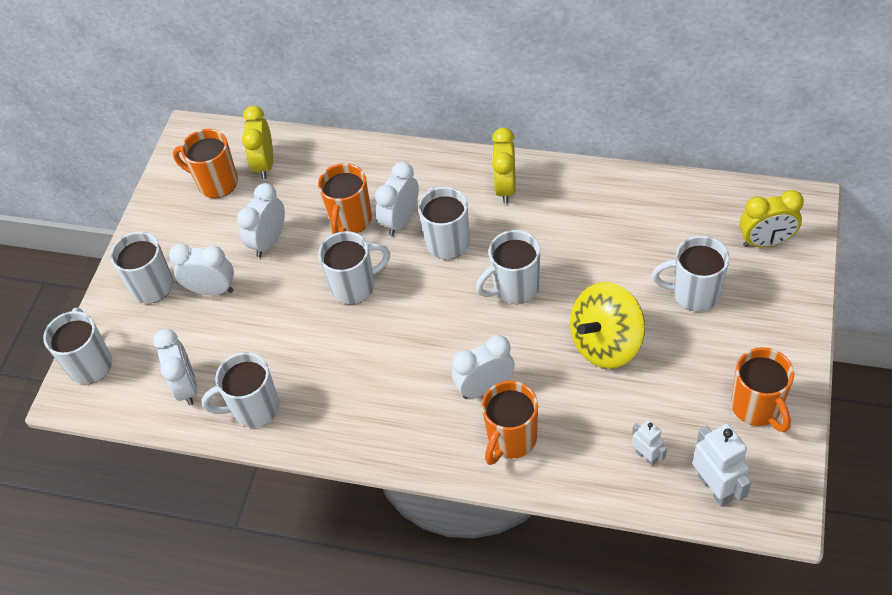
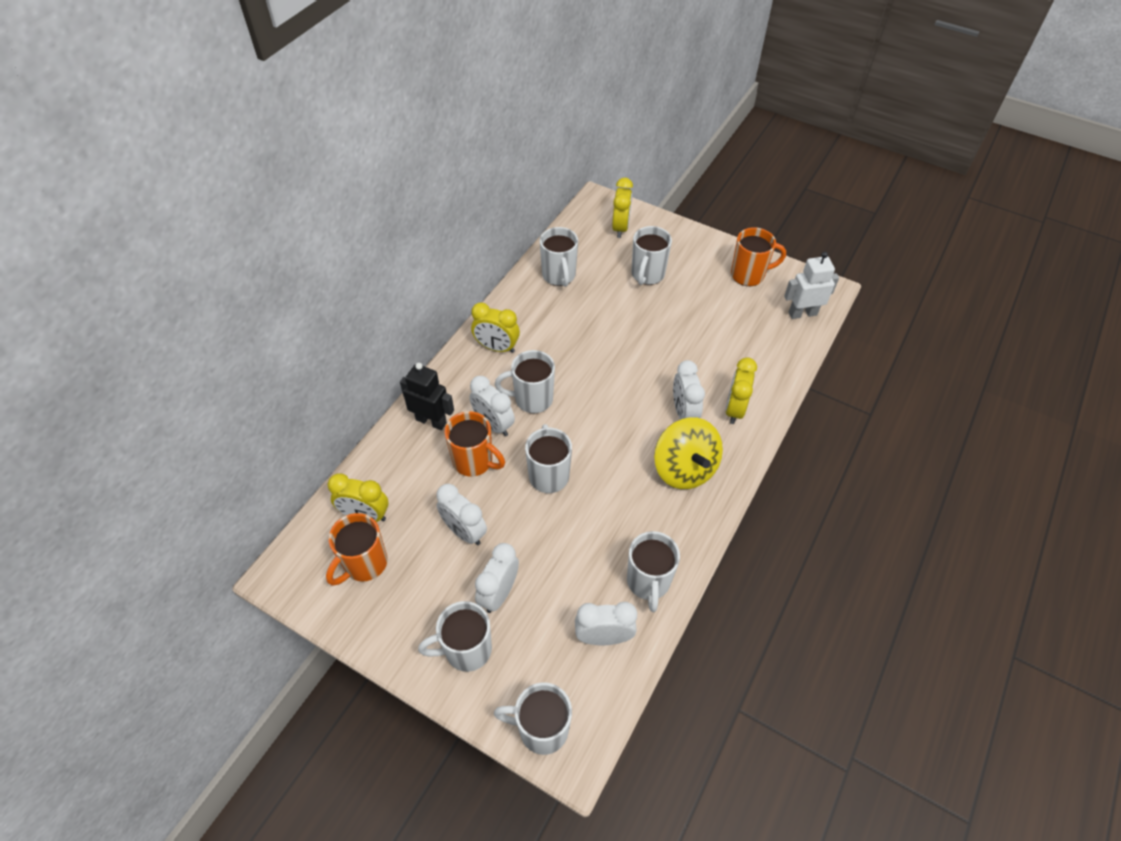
camera: 80 degrees left, 0 degrees up
(387, 170) = (431, 421): none -> black robot
(511, 439) = (734, 409): orange mug -> yellow clock
(514, 288) = (598, 369): white mug -> white mug (559, 276)
(606, 343) = (670, 332): yellow spinning top -> yellow spinning top (684, 468)
(646, 456) = (769, 339): white robot -> none

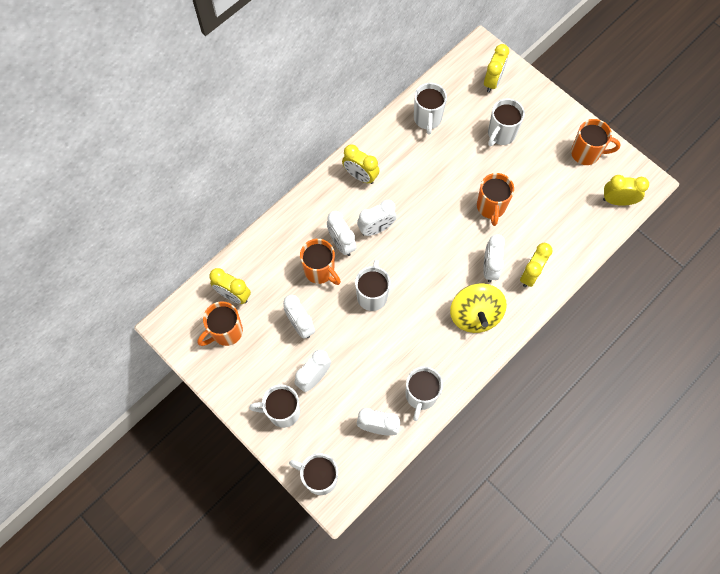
camera: 15 degrees right, 15 degrees up
(431, 421) = (296, 229): black robot -> none
(532, 399) = (376, 228): white mug -> white clock
(662, 349) = (491, 207): none -> orange mug
(802, 313) = (617, 201): white robot -> yellow clock

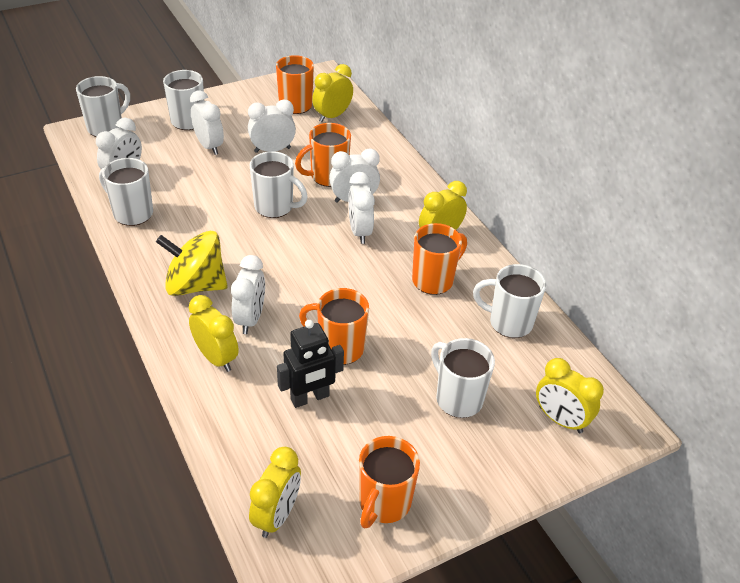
camera: 105 degrees right, 25 degrees down
(407, 169) = (434, 280): none -> orange mug
(490, 268) = (250, 319): white clock -> white clock turned 75 degrees clockwise
(536, 211) = (310, 398): none -> black robot

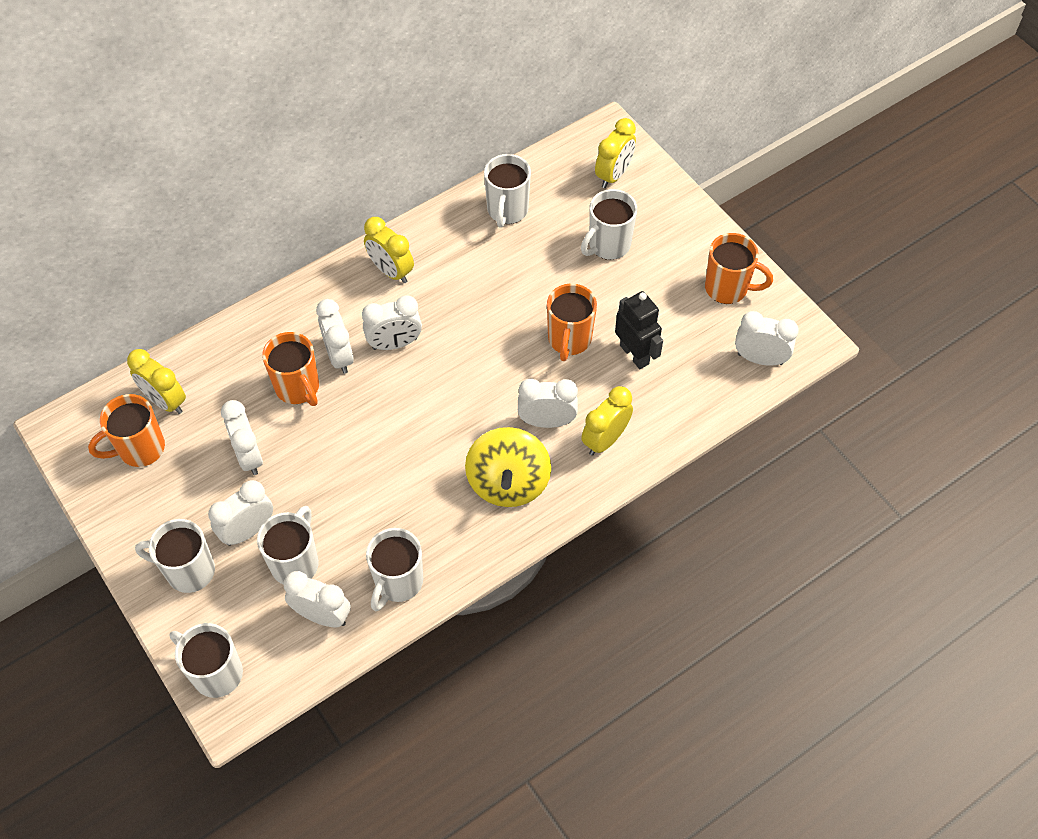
camera: 95 degrees left, 15 degrees up
(275, 207) = (364, 432): white mug -> white mug (295, 562)
(277, 515) = (760, 359): yellow clock -> white clock
(434, 280) = (460, 272): orange mug -> none

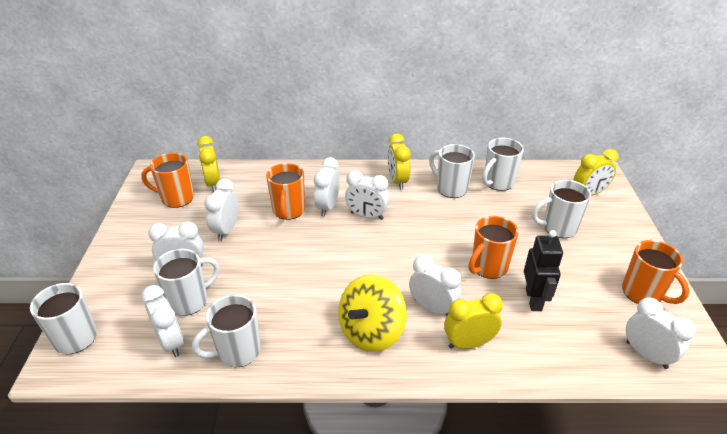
camera: 35 degrees right, 20 degrees down
(188, 571) = (129, 270): white mug -> white mug (451, 188)

